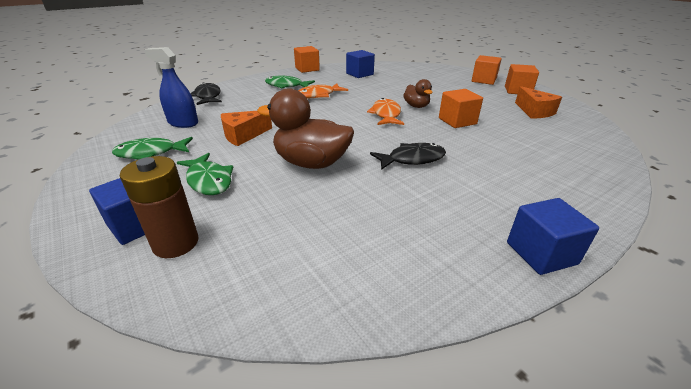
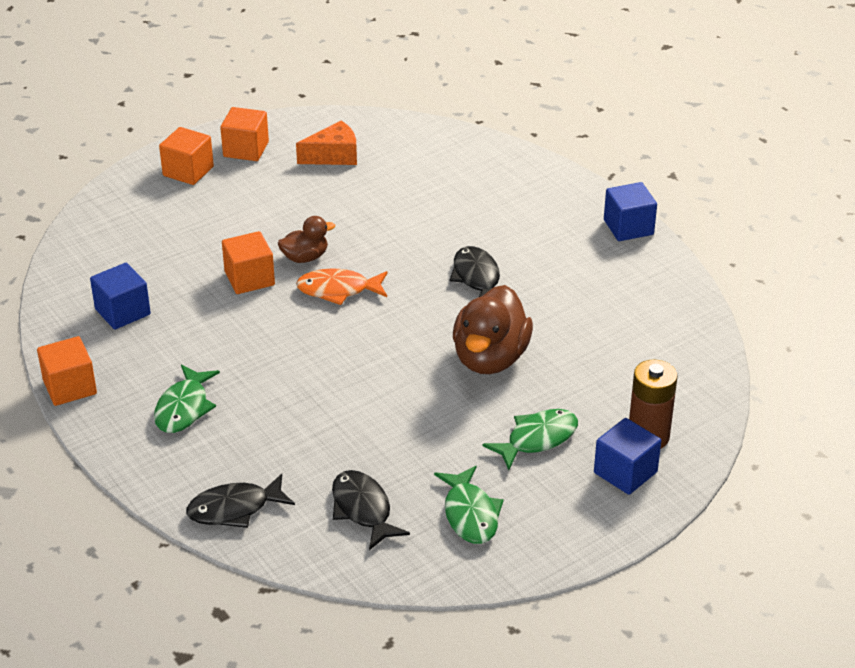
camera: 90 degrees left, 5 degrees up
(183, 123) = (363, 509): blue spray bottle -> black fish
(243, 135) = (411, 430): orange cheese -> none
(318, 95) = (243, 362): orange fish -> none
(457, 121) = (365, 227): orange cube -> orange cube (249, 278)

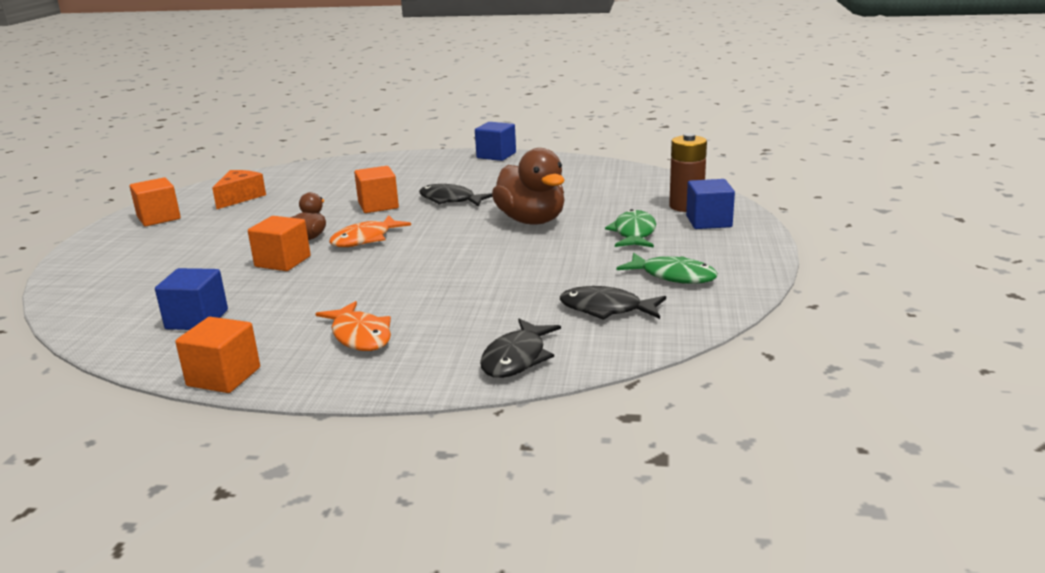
camera: 45 degrees left, 15 degrees down
(184, 408) = (360, 336): green fish -> orange fish
(188, 171) = (124, 242): orange cube -> orange cube (378, 205)

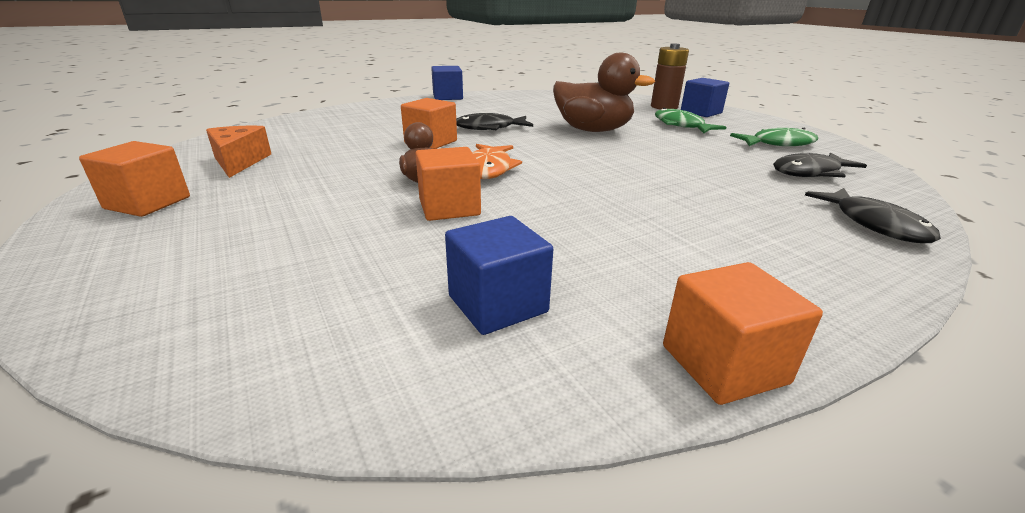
camera: 40 degrees left, 5 degrees up
(360, 336) = (720, 252): orange fish -> none

